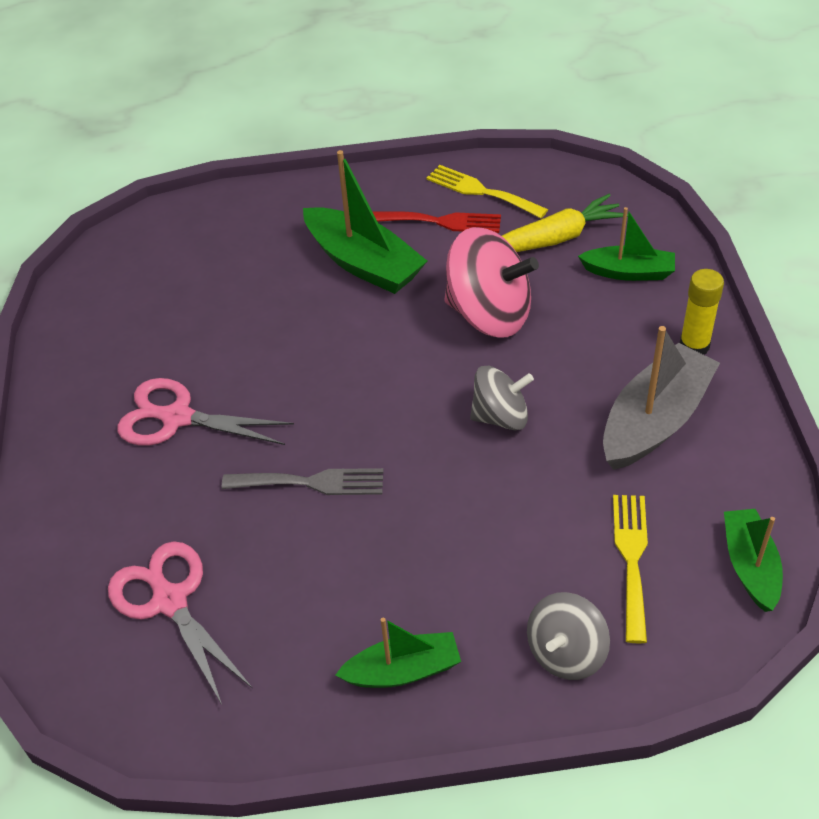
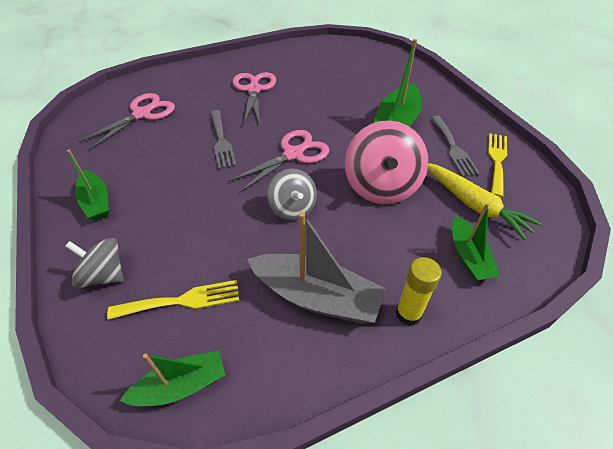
camera: 70 degrees right, 0 degrees up
(384, 394) = (293, 154): none -> pink scissors
(440, 222) = (453, 148): red fork -> grey fork

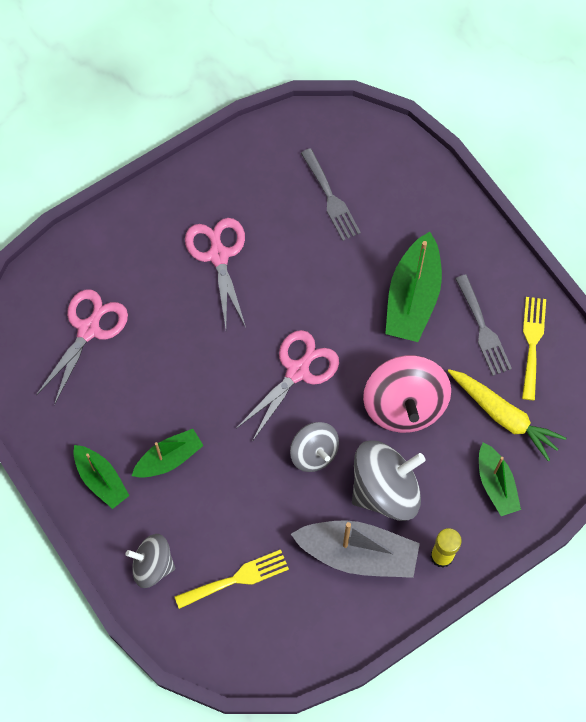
camera: 10 degrees left, 20 degrees up
(181, 385) = (264, 652): green boat -> green boat (169, 458)
(221, 141) = (206, 363): grey fork -> grey fork (331, 198)
(354, 245) = (385, 489): none -> grey spinning top

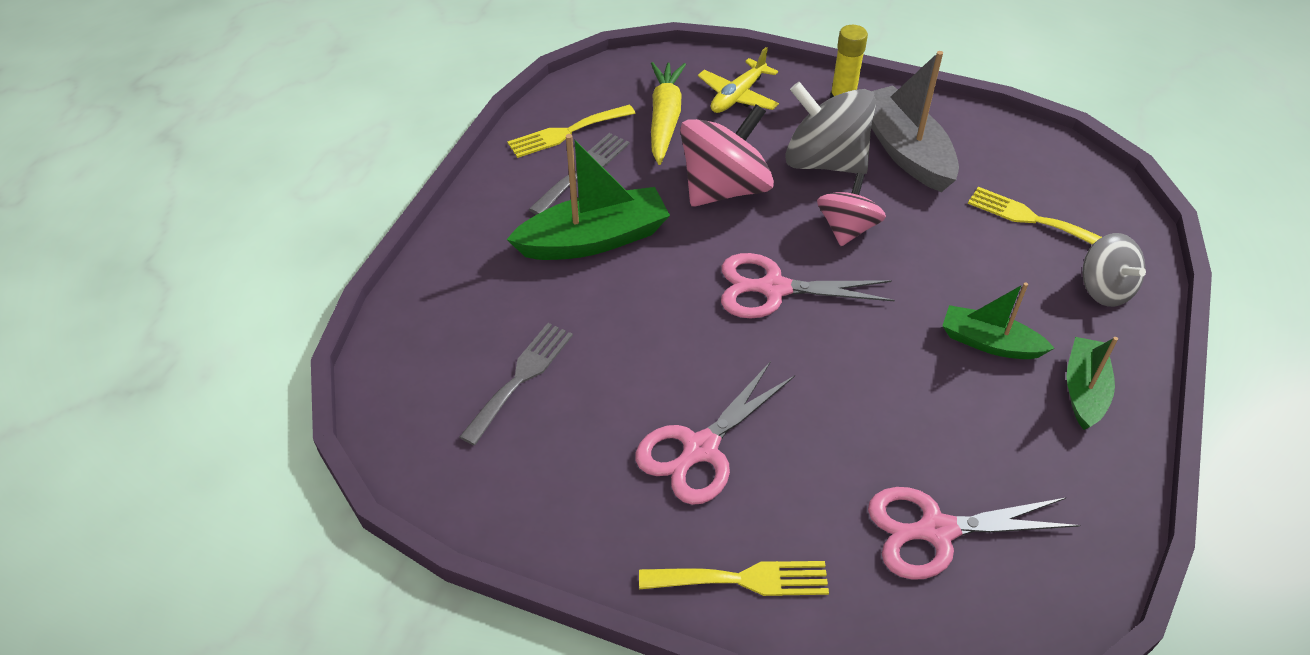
camera: 125 degrees left, 20 degrees down
(134, 225) = (743, 579): none -> yellow fork
(314, 453) = (847, 229): grey spinning top -> pink spinning top
(496, 484) = (738, 96): green boat -> yellow plane

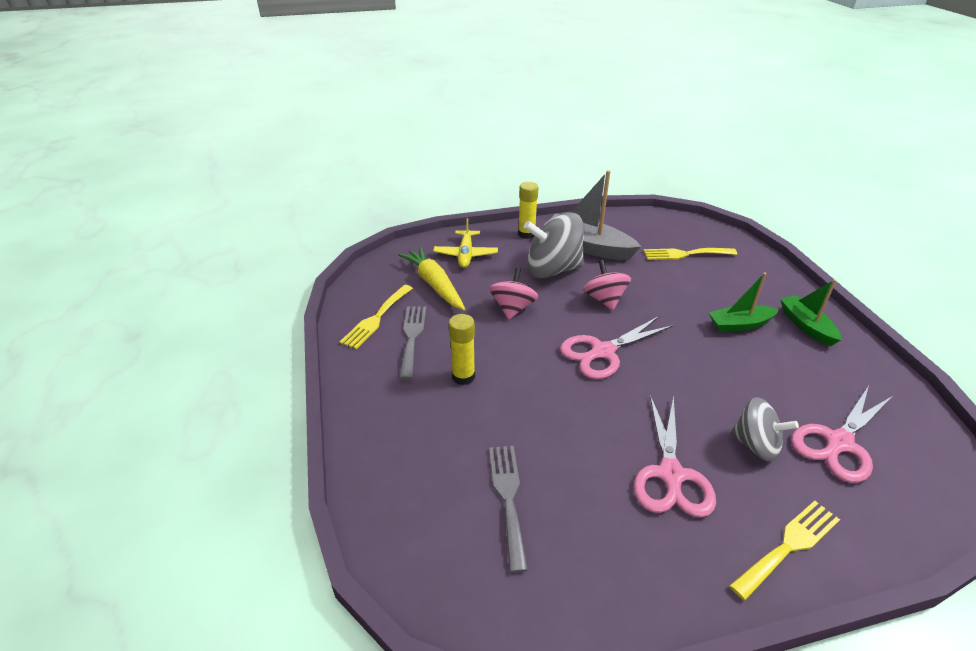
camera: 35 degrees left, 10 degrees down
(594, 239) = (463, 376): green boat -> yellow glue stick
(724, 189) = (513, 308): pink spinning top -> pink spinning top, size x0.61
(1104, 289) = (754, 272): grey spinning top -> grey spinning top (755, 445)

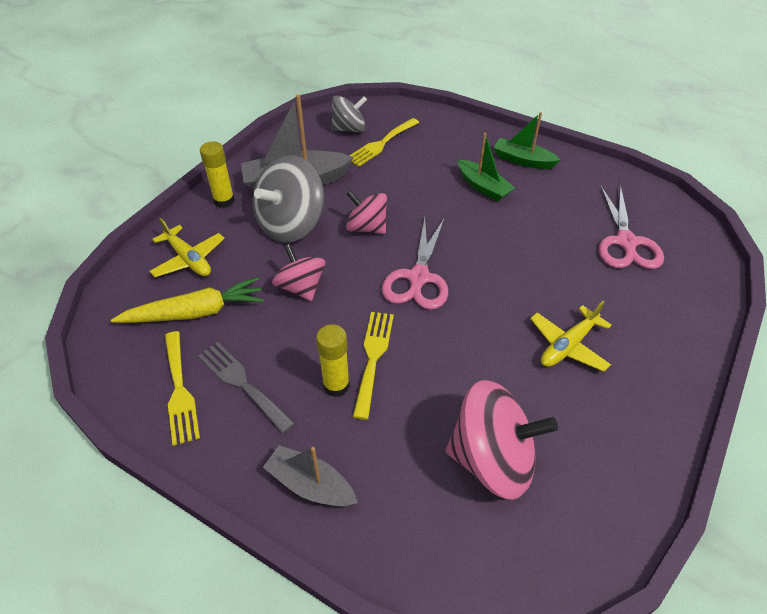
camera: 45 degrees left, 10 degrees up
(380, 417) = (310, 485): none -> grey boat
(434, 284) = (195, 312): yellow carrot -> yellow carrot turned 150 degrees clockwise
(508, 498) = (492, 459): grey fork -> pink spinning top
(671, 475) = (568, 346): pink scissors -> yellow plane
(739, 325) = (483, 187): green boat -> green boat turned 75 degrees counterclockwise
(755, 445) = (588, 280): grey spinning top -> grey spinning top (349, 129)
(788, 546) = (673, 340): yellow fork -> yellow fork (373, 357)

